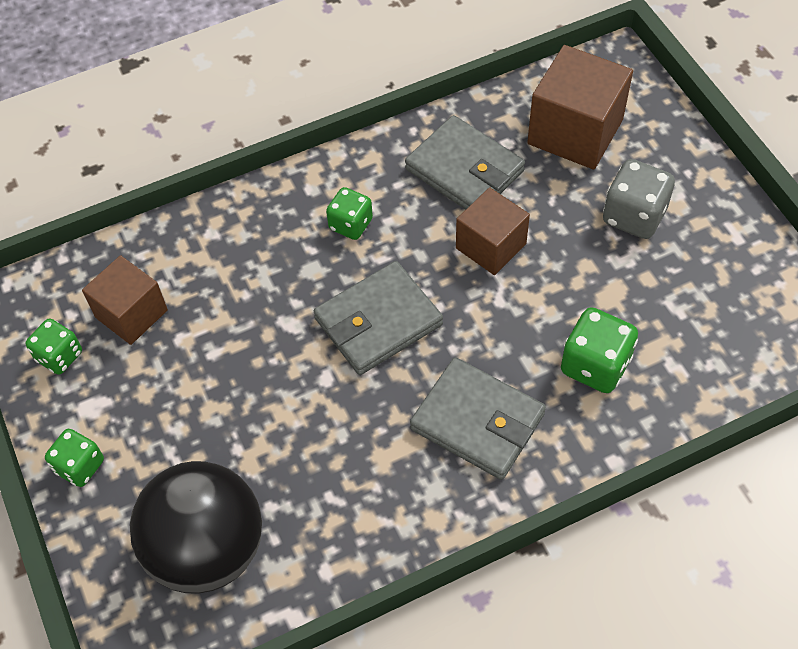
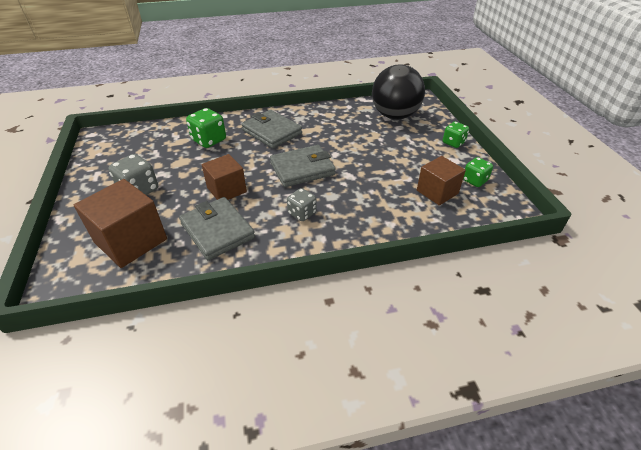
camera: 170 degrees left, 15 degrees down
(350, 224) = (302, 213): green dice -> grey dice

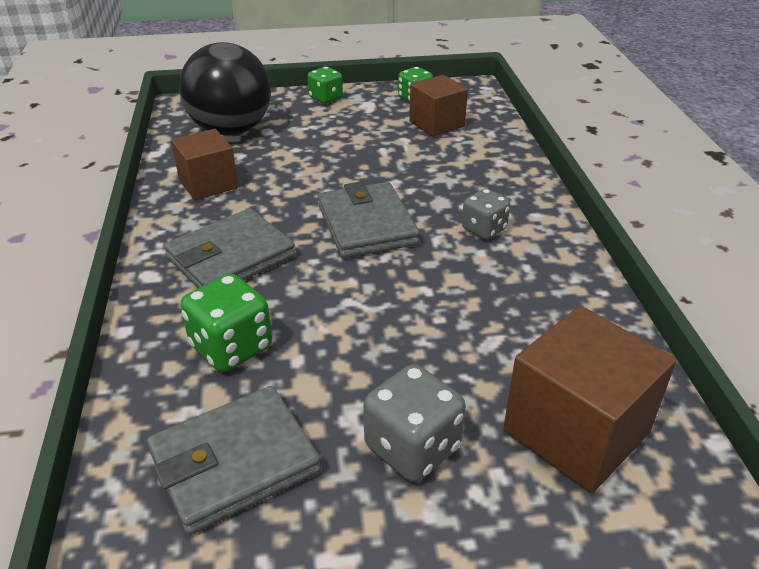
camera: 85 degrees left, 5 degrees down
(217, 230) = (533, 316): grey wallet -> grey wallet (234, 462)
(226, 190) = (419, 311): brown cube -> brown cube (208, 184)

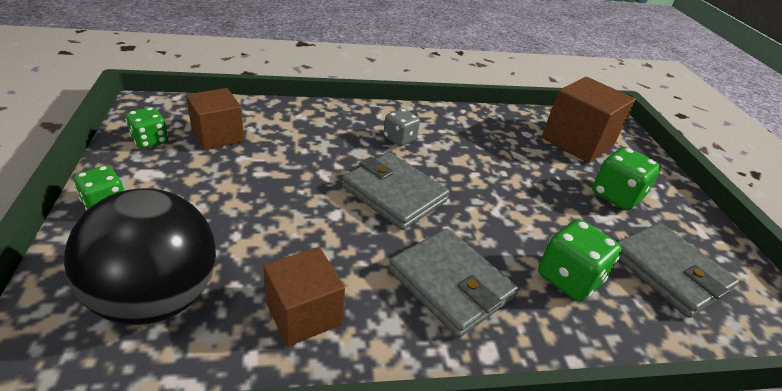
camera: 95 degrees left, 0 degrees up
(367, 225) = (394, 194): grey wallet -> grey wallet turned 60 degrees clockwise
(412, 447) = (616, 196): grey dice -> green dice

